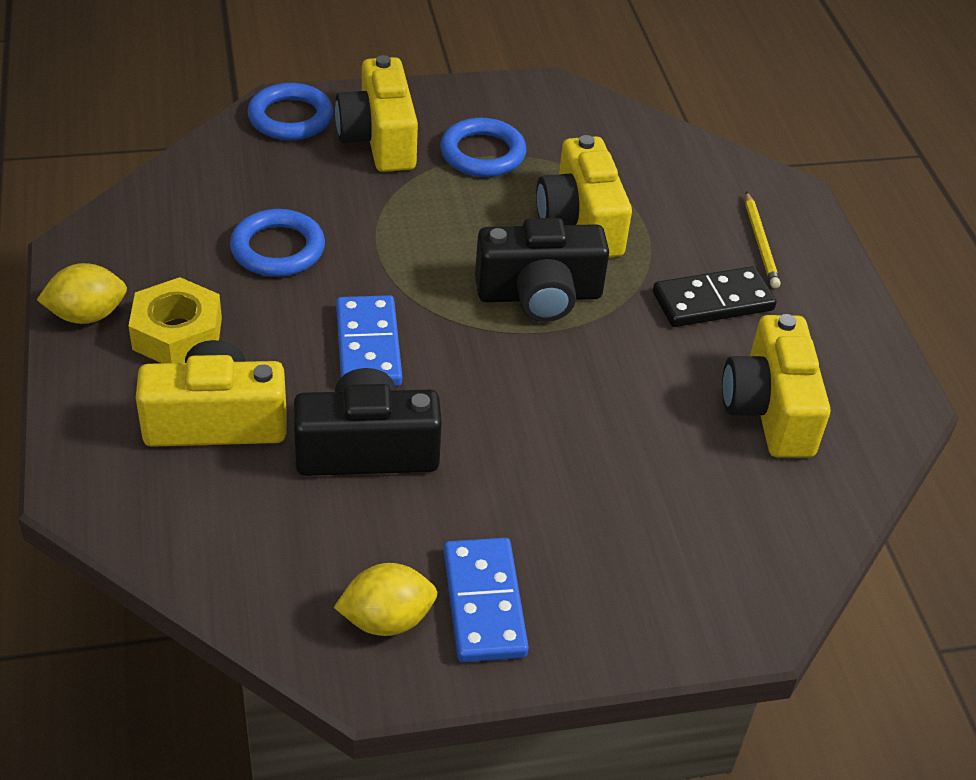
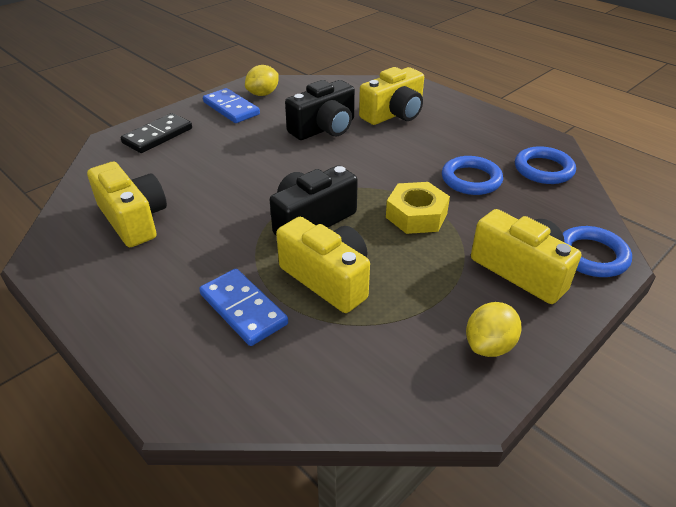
camera: 150 degrees right, 5 degrees down
(87, 315) = (498, 122): yellow lemon -> yellow lemon (489, 345)
(177, 333) = (454, 131): yellow nut -> yellow nut (416, 215)
(368, 346) = (370, 160): blue domino -> blue domino (243, 309)
(482, 153) = (446, 298): blue ring -> blue ring (543, 169)
(712, 301) = (199, 266): black domino -> black domino (158, 136)
(760, 243) = (183, 331): yellow pencil -> none

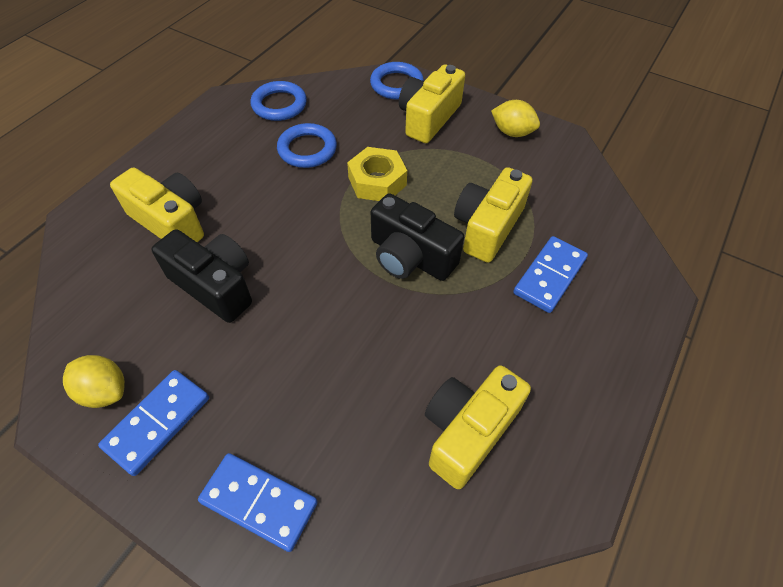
camera: 105 degrees left, 15 degrees up
(158, 136) = (259, 502): black domino -> blue domino

